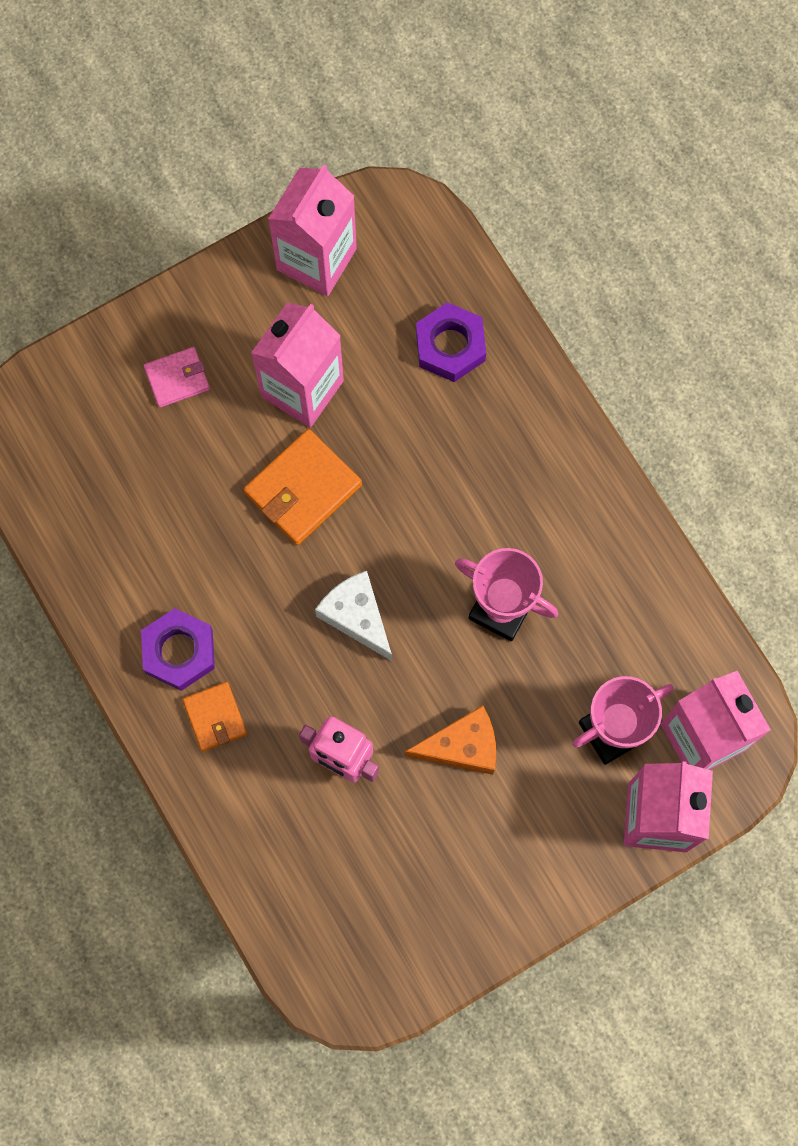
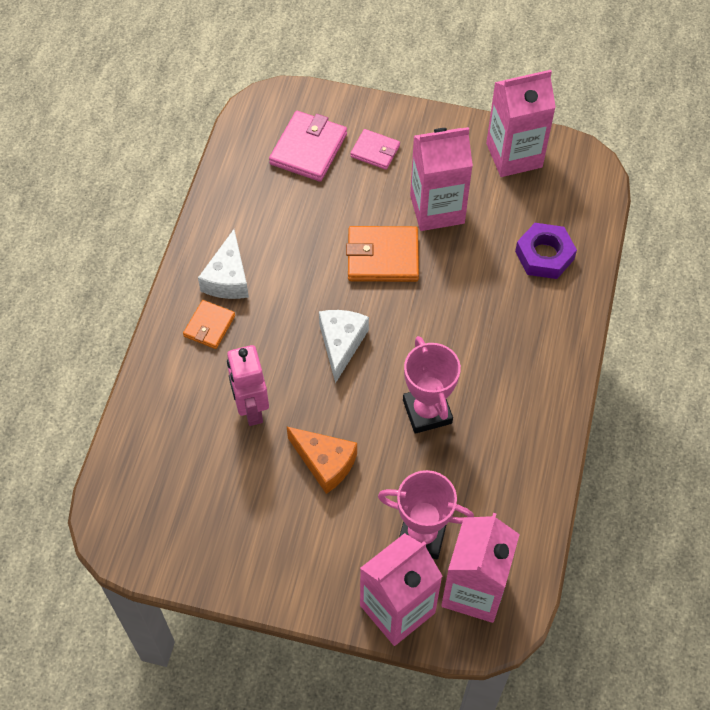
camera: 45 degrees right, 15 degrees down
(108, 437) = (308, 149): none -> pink wallet
(179, 651) = (228, 278): purple nut -> white cheese

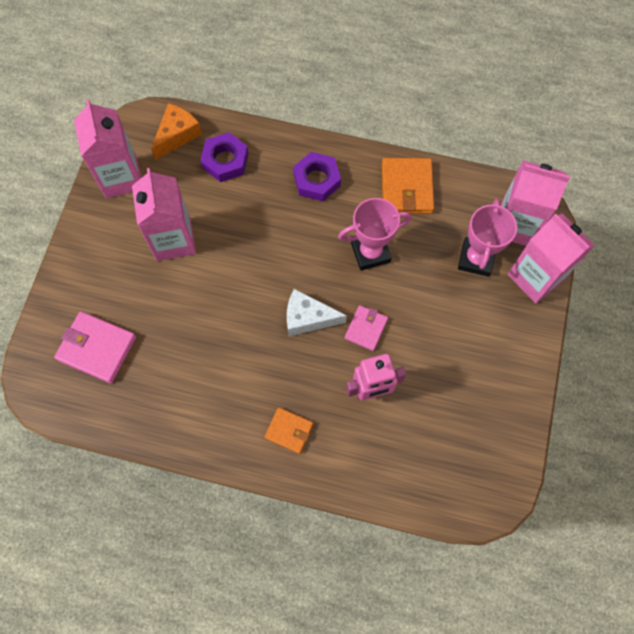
camera: 90 degrees left, 10 degrees up
(228, 278) = (238, 416): white cheese -> none
(325, 463) = (419, 330): orange cheese -> orange cheese (177, 135)
(375, 151) = (105, 289): pink wallet -> pink wallet (366, 328)
(382, 257) = (221, 284): orange wallet -> orange wallet (406, 188)
(525, 353) = (316, 180): none -> purple nut

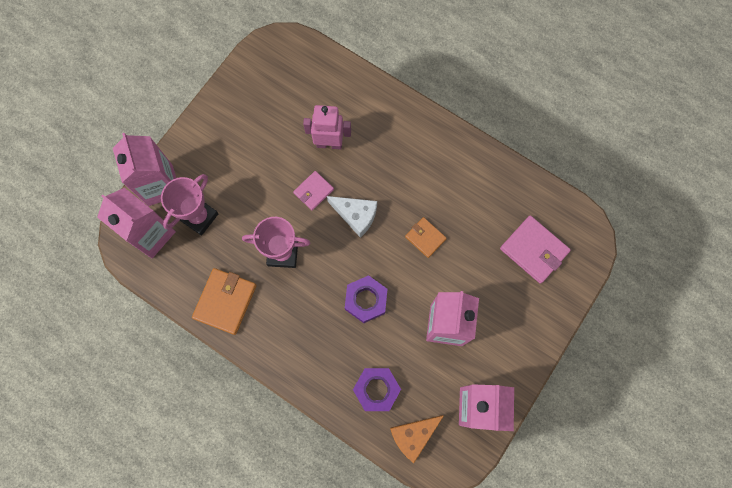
camera: 160 degrees left, 5 degrees up
(289, 431) = (402, 136): orange wallet -> orange wallet (425, 238)
(316, 180) = (301, 339): purple nut -> purple nut (366, 300)

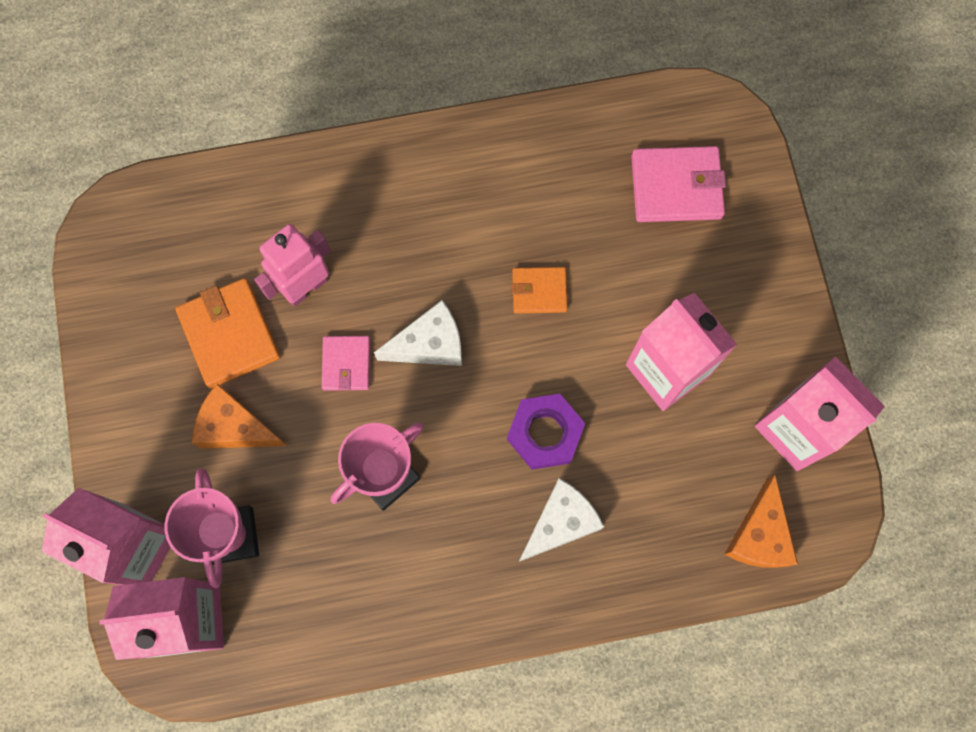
camera: 45 degrees left, 0 degrees up
(225, 301) = (375, 606): orange wallet -> orange wallet (229, 334)
(244, 174) = (235, 427): none -> orange cheese
(334, 343) = (560, 522): none -> white cheese
(376, 389) = (664, 526): purple nut -> none

